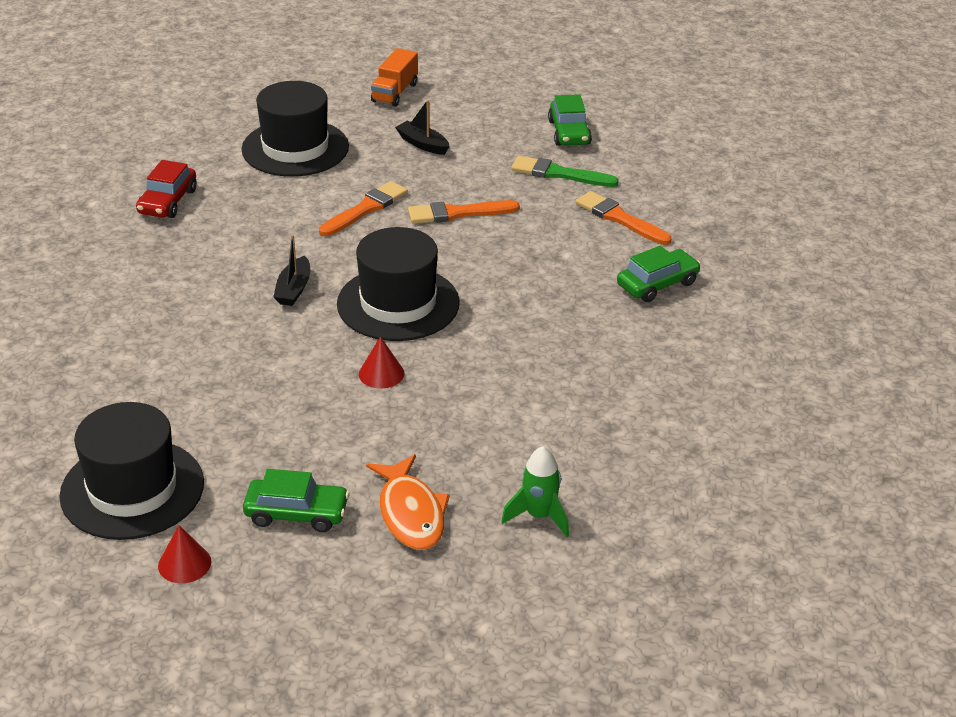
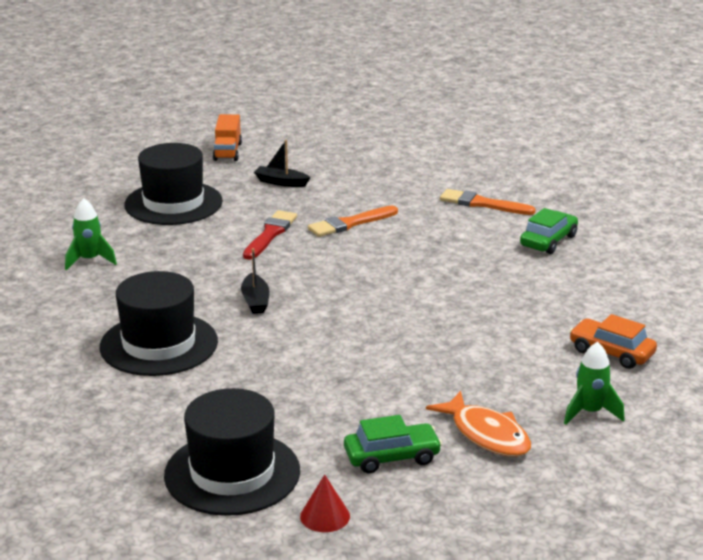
camera: 20 degrees left, 10 degrees down
(168, 202) = (90, 260): red car -> green rocket
(366, 209) = (270, 234): orange brush -> red brush
(381, 373) = (380, 344): red cone -> none
(398, 303) = (353, 293): black hat -> black hat (159, 344)
(559, 174) = (409, 183): green brush -> none
(569, 132) = (394, 155): green car -> none
(619, 446) = (611, 352): none -> orange car

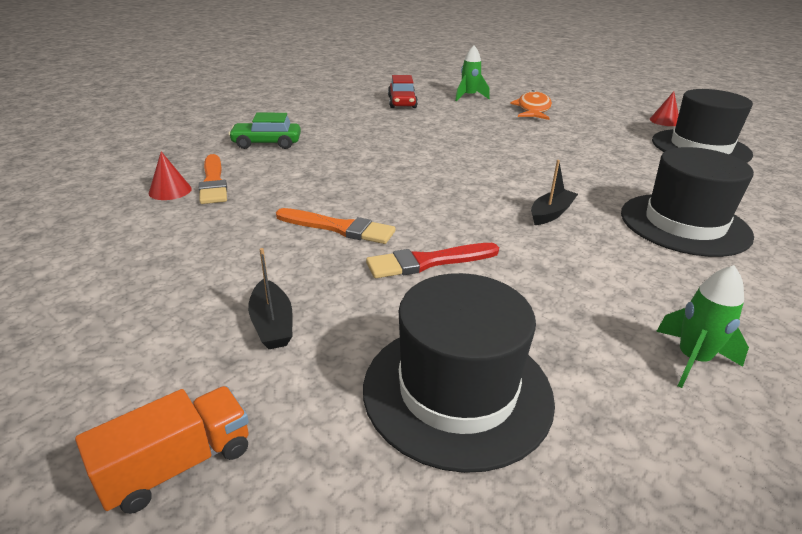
camera: 130 degrees left, 5 degrees up
(392, 457) = (596, 121): green car -> none
(485, 188) = (170, 191): none -> red cone
(611, 352) = (402, 102): orange car -> red car

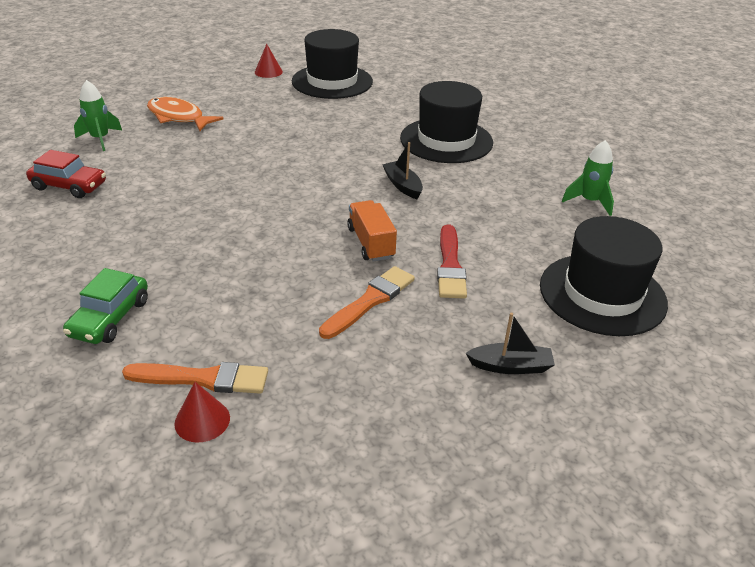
camera: 70 degrees left, 5 degrees up
(177, 465) = (653, 431): orange truck -> orange truck (370, 243)

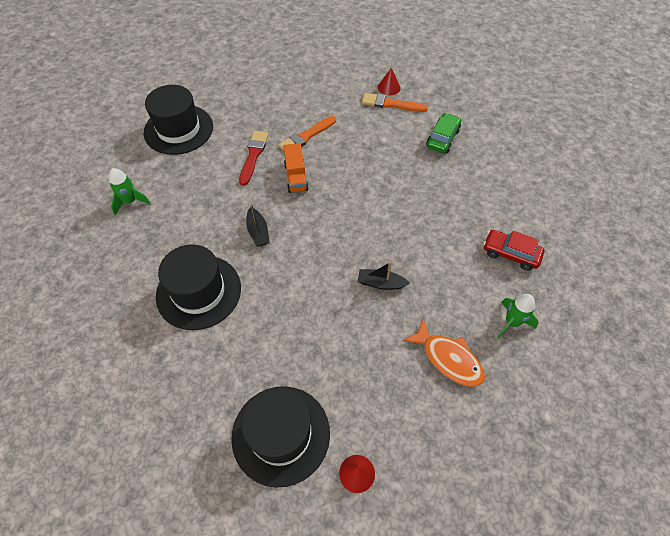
camera: 170 degrees left, 20 degrees up
(510, 366) = (250, 97): black boat -> black boat (381, 283)

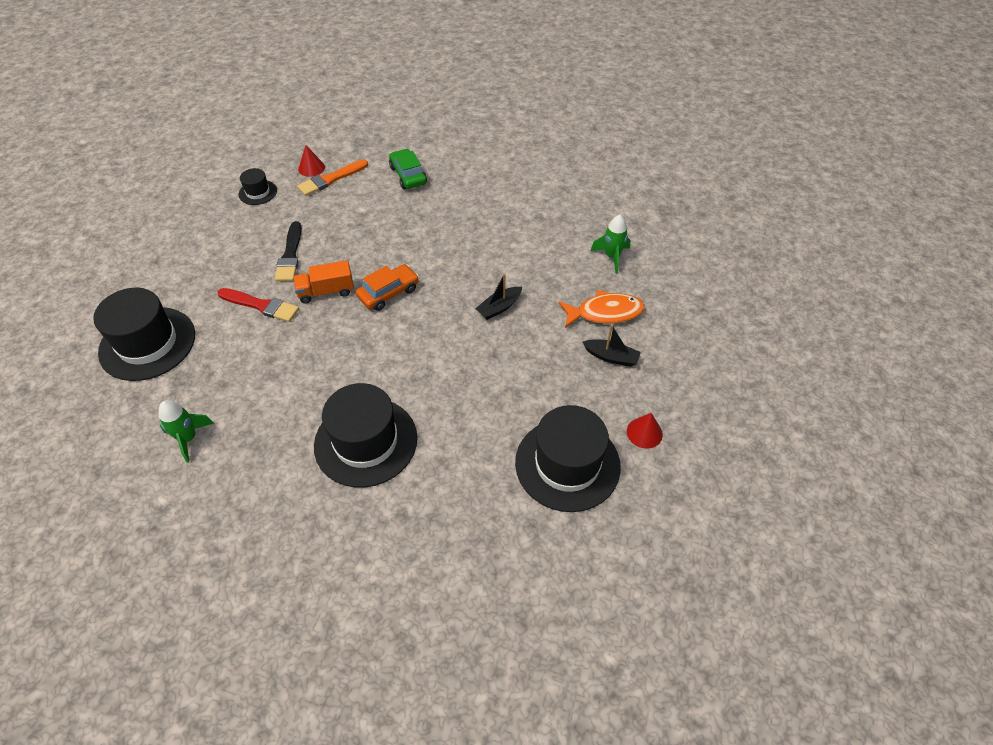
camera: 50 degrees left, 5 degrees down
(253, 155) = (261, 305): red brush -> red brush turned 150 degrees clockwise
(258, 232) = (352, 356): black boat -> black boat (611, 357)
(296, 177) = (326, 291): orange truck -> orange truck turned 135 degrees clockwise
(306, 136) = (290, 255): orange brush -> black brush
(328, 209) = (388, 293): none -> orange car
(339, 81) = (258, 192): none -> black hat
(510, 253) = (557, 216): red car -> none

